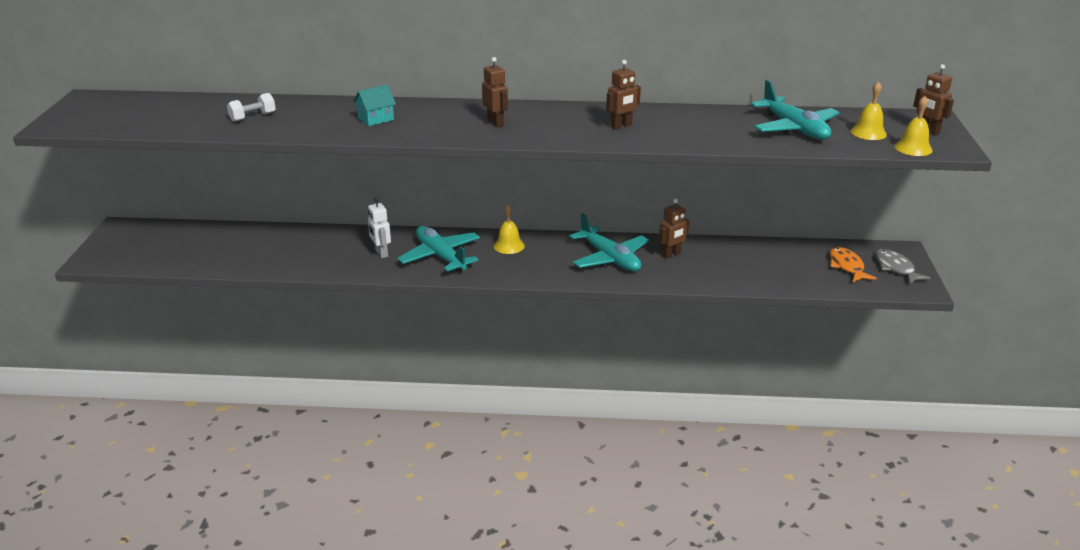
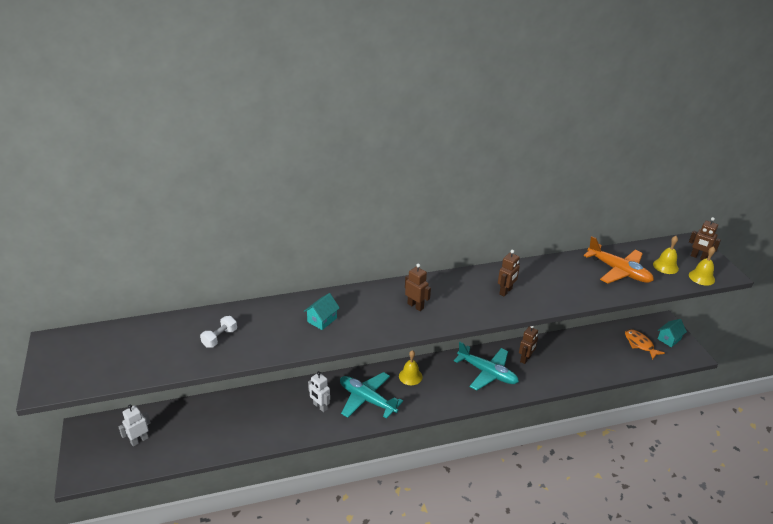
camera: 20 degrees left, 5 degrees up
(168, 246) = (139, 440): none -> white robot
(794, 128) = (618, 271): turquoise plane -> orange plane
(896, 268) = (669, 339): grey fish -> turquoise house

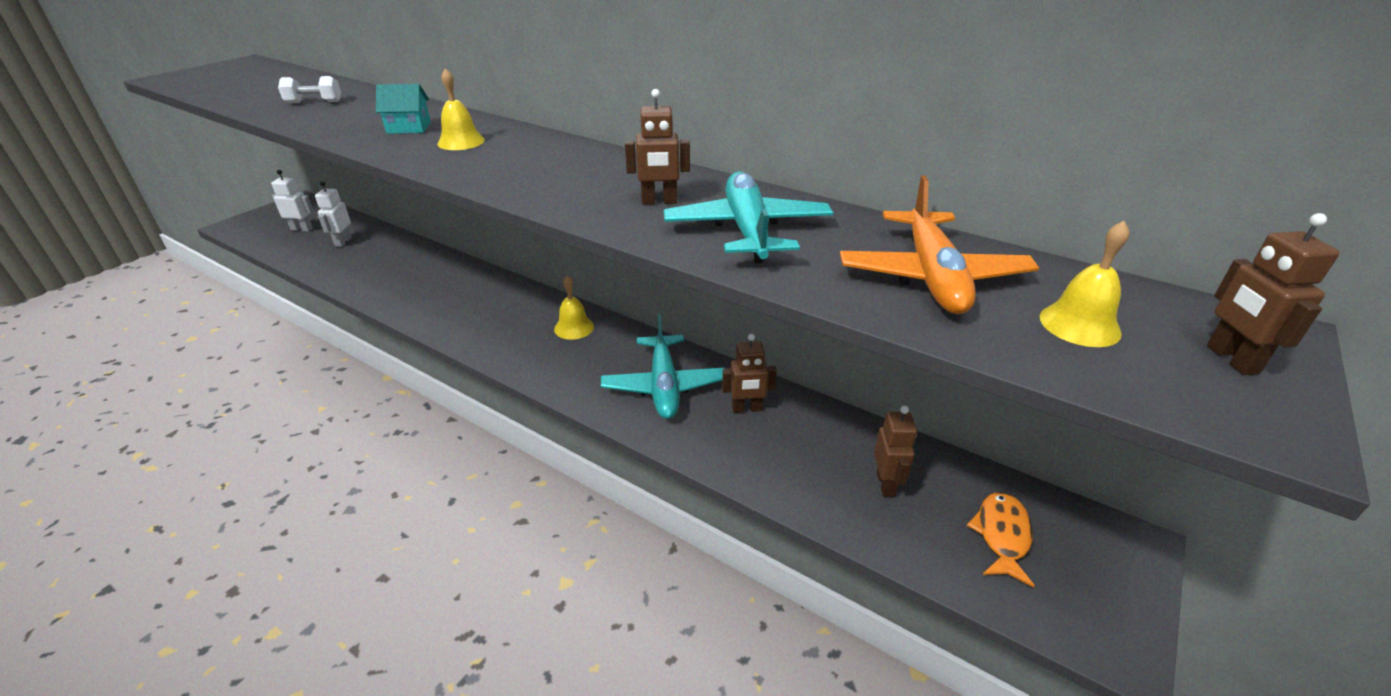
camera: 50 degrees right, 0 degrees up
(320, 406) = (446, 293): white robot -> white robot (343, 242)
(367, 399) = (492, 317): turquoise plane -> turquoise plane (747, 230)
(415, 306) = (516, 160): brown robot -> brown robot (886, 484)
(669, 339) = (1094, 577): turquoise house -> none
(701, 277) = (1158, 391): yellow bell -> yellow bell (461, 142)

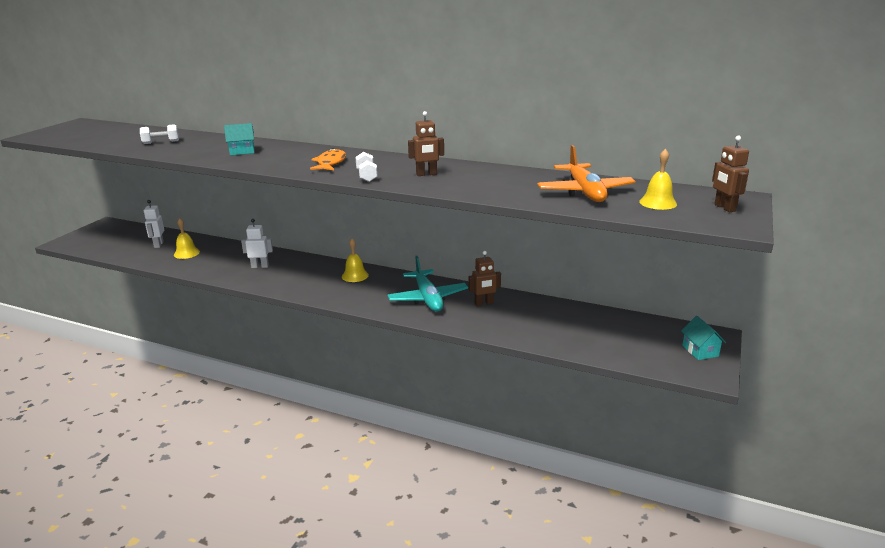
camera: 10 degrees left, 10 degrees down
(302, 229) = (120, 240): white robot -> white robot (260, 266)
(461, 142) = (283, 156): yellow bell -> yellow bell (186, 253)
(560, 195) = (367, 176): none -> white dumbbell
(747, 230) = (482, 182): turquoise plane -> none
(886, 484) = (576, 327): brown robot -> none
(1002, 535) = (645, 340): orange fish -> orange fish (330, 163)
(1102, 578) = (700, 351): none -> turquoise house

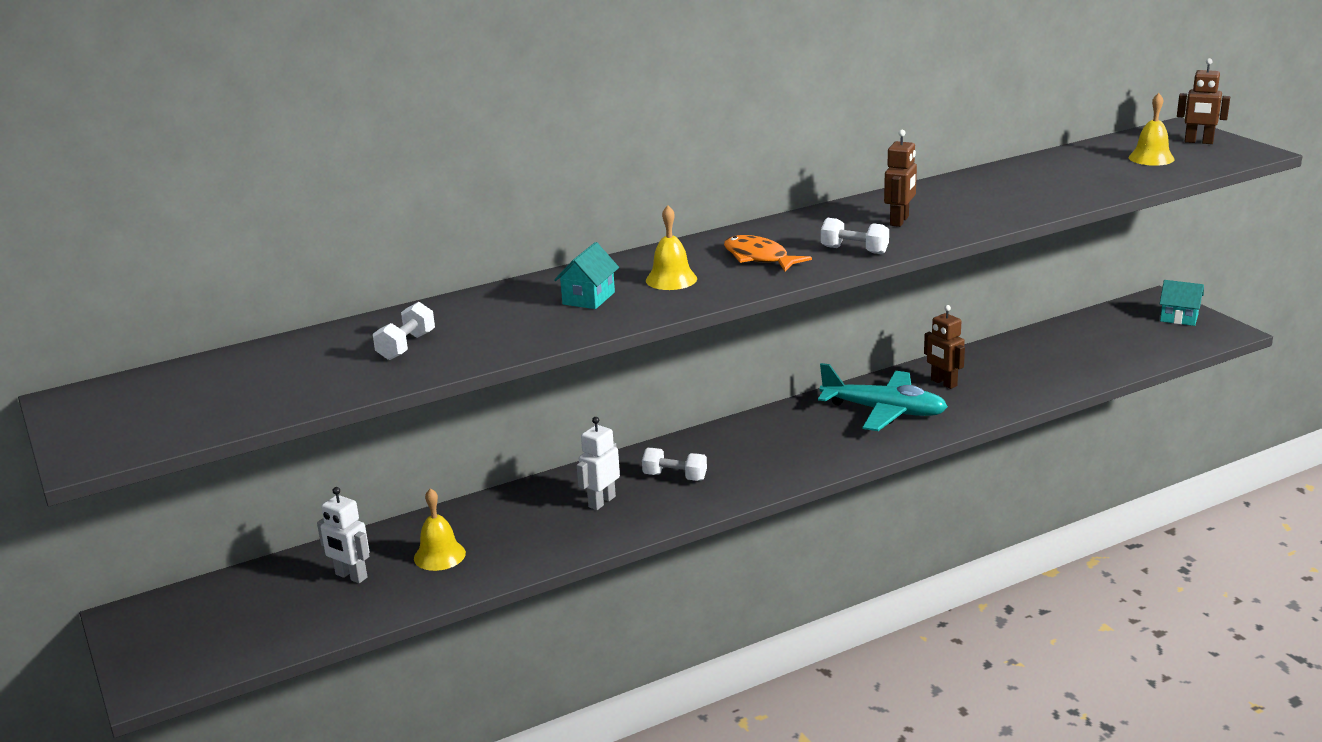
camera: 50 degrees left, 0 degrees up
(299, 273) = (675, 477): none -> white dumbbell
(355, 275) = (746, 439): yellow bell -> yellow bell (671, 279)
(484, 303) = (943, 383): brown robot -> brown robot turned 120 degrees clockwise
(584, 192) = (1077, 174): orange plane -> none

